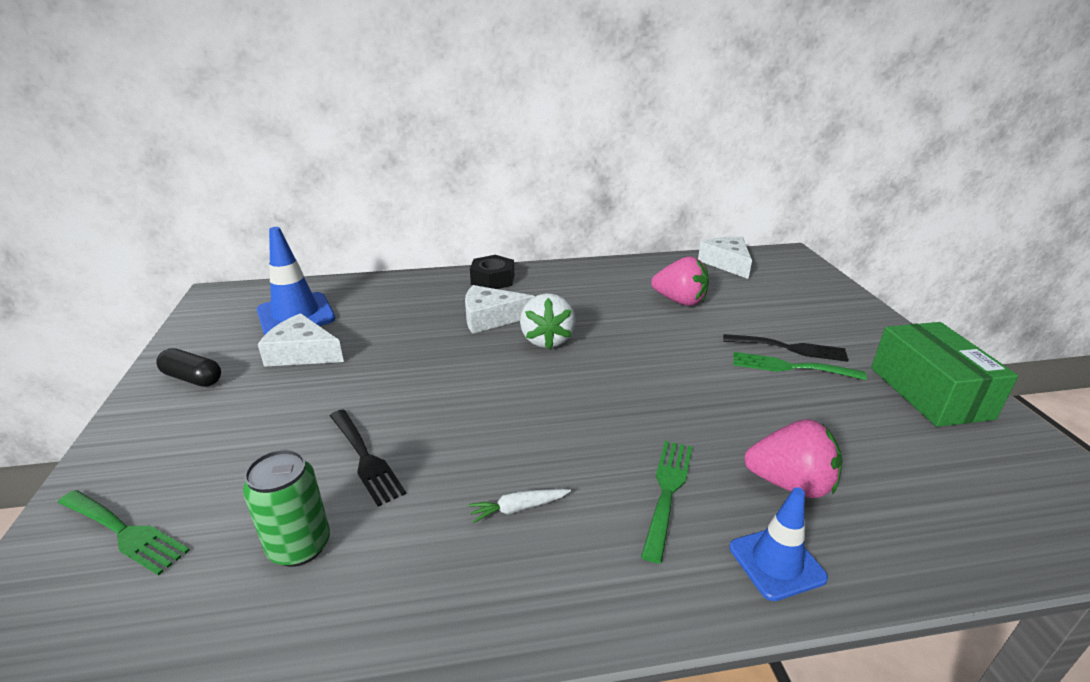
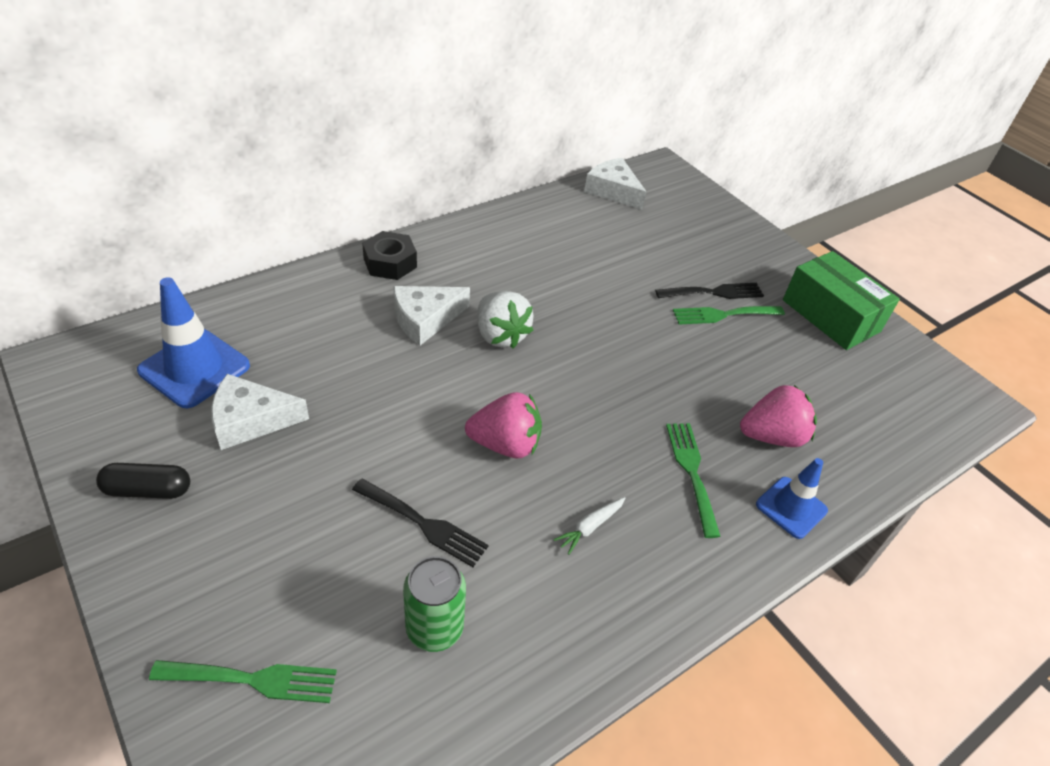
camera: 30 degrees left, 15 degrees up
(680, 301) = (595, 253): pink strawberry -> pink strawberry (505, 444)

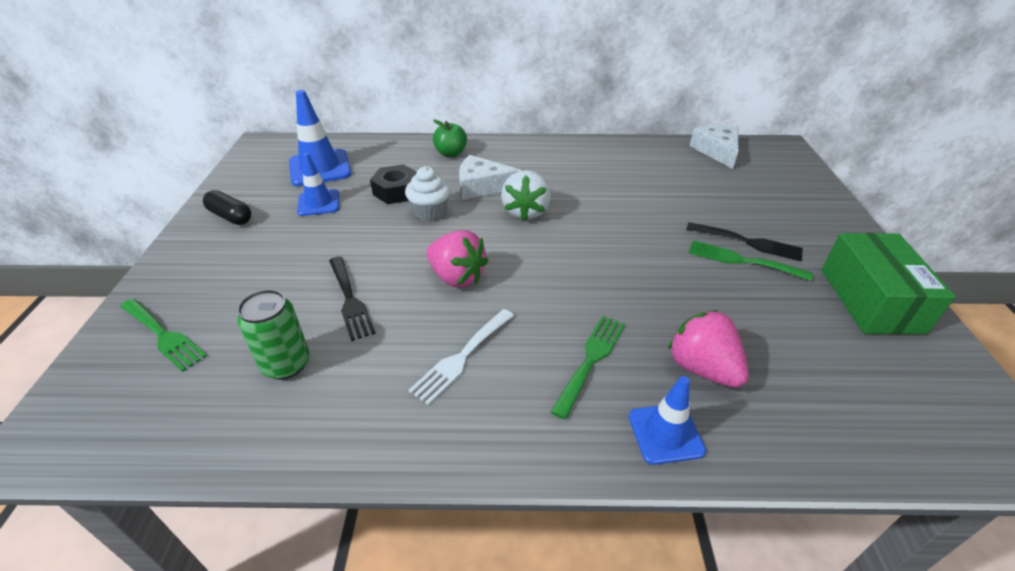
camera: 40 degrees right, 5 degrees down
(251, 420) = (319, 203): white cheese -> blue traffic cone
(345, 286) = (451, 153): none -> green apple
(390, 263) = (493, 149): black nut -> black nut (396, 191)
(401, 377) = (430, 212): none -> white cupcake
(590, 527) = (462, 357): white carrot -> white fork
(772, 436) = (702, 368): pink strawberry -> pink strawberry turned 150 degrees counterclockwise

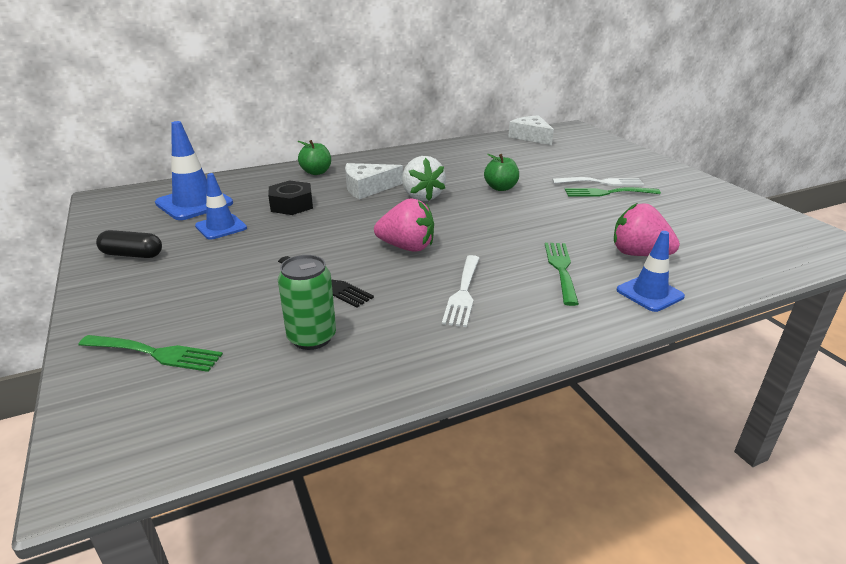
camera: 25 degrees left, 10 degrees down
(430, 212) = (339, 213): white cupcake -> none
(619, 220) = (500, 188): none -> green apple
(748, 242) = (601, 182): black fork -> white fork
(870, 300) = (702, 196): green box -> none

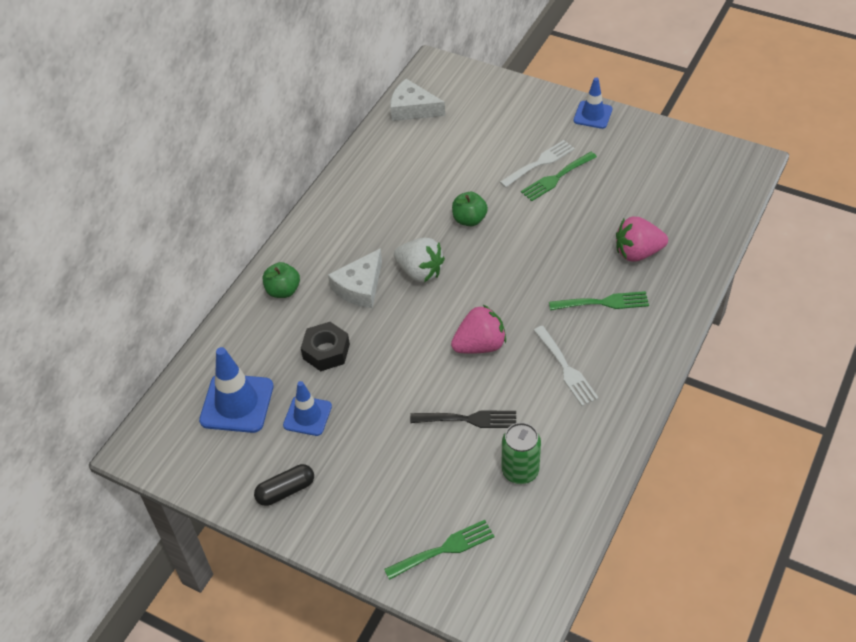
camera: 35 degrees left, 20 degrees up
(561, 269) = (603, 302): green fork -> green fork turned 120 degrees clockwise
(649, 293) = (674, 294): blue traffic cone -> blue traffic cone (592, 115)

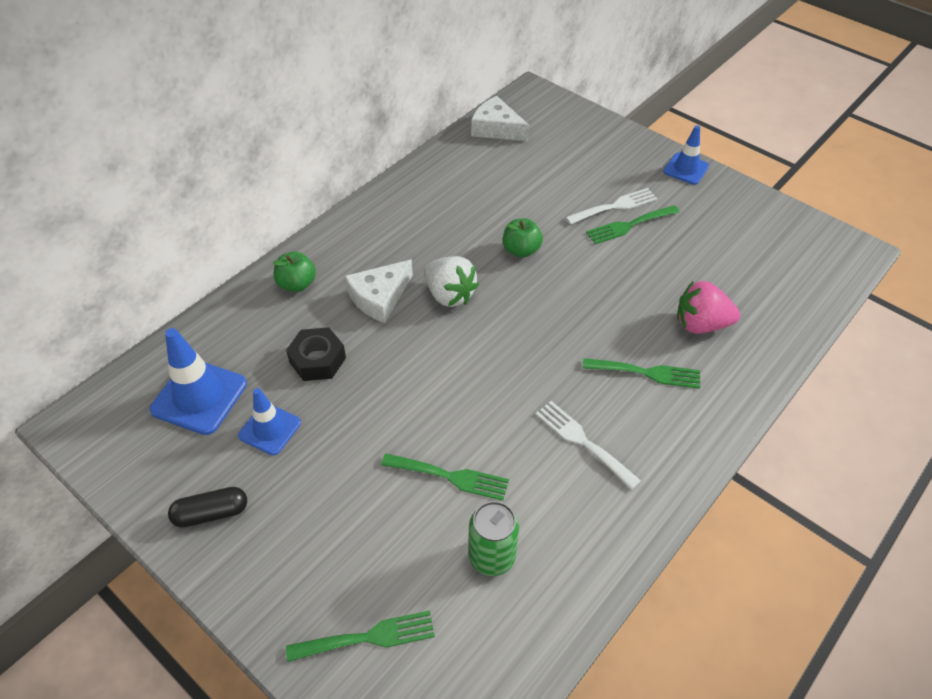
camera: 10 degrees right, 0 degrees up
(469, 419) = (450, 476): black fork -> green fork
(480, 345) = (490, 391): pink strawberry -> none
(566, 369) = (583, 441): white fork -> white fork turned 150 degrees clockwise

